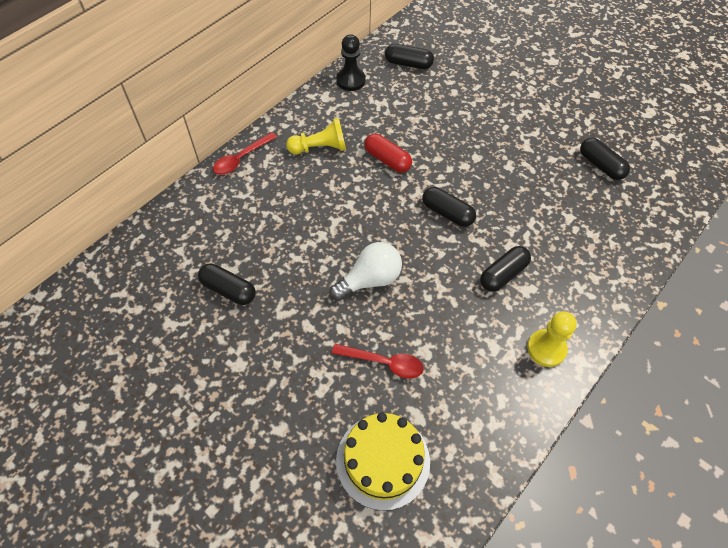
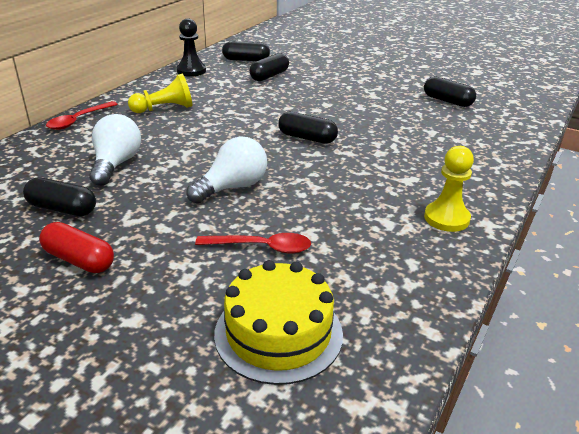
camera: 10 degrees left, 25 degrees down
(273, 233) = (116, 164): none -> white light bulb
(387, 160) = (236, 111): red capsule -> red capsule (79, 260)
(503, 274) = (379, 172): black capsule -> black capsule (269, 76)

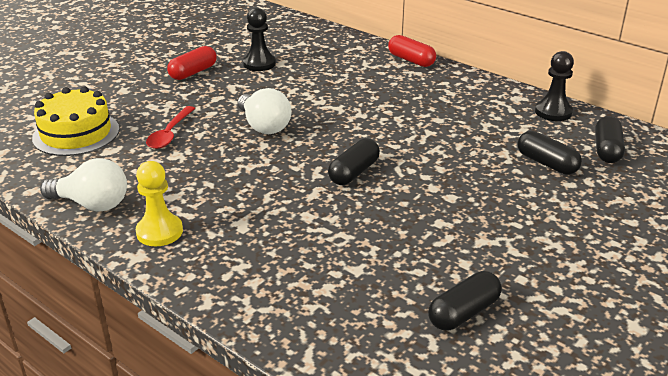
camera: 100 degrees right, 0 degrees up
(62, 209) = (259, 64): black capsule -> black pawn
(78, 120) = (411, 60): red spoon -> red capsule
(116, 164) = (321, 78): white light bulb -> white light bulb (92, 204)
(164, 109) = (436, 97): yellow pawn -> none

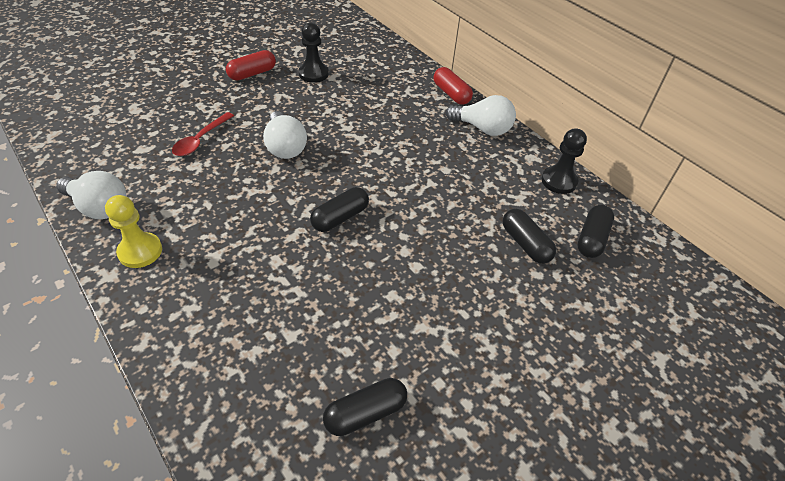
camera: 10 degrees right, 15 degrees up
(76, 133) = (123, 124): yellow cake -> none
(457, 83) = (482, 128): none -> white light bulb

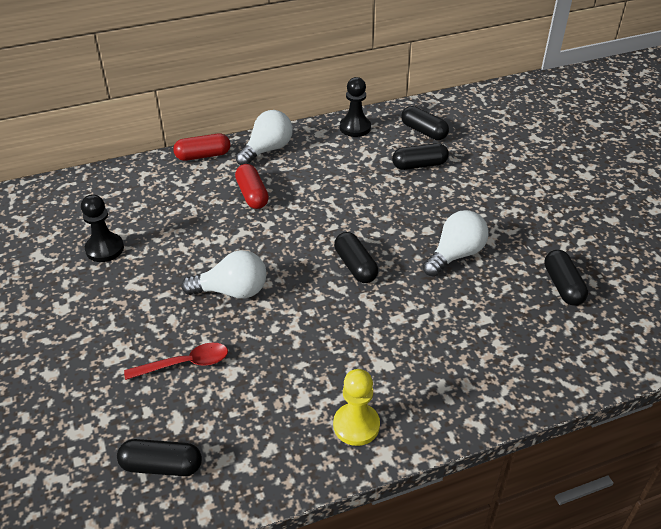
camera: 70 degrees left, 5 degrees down
(99, 207) = (271, 466): white light bulb -> white light bulb (455, 255)
(103, 151) = (161, 466): none -> black capsule
(200, 140) = (185, 364): red spoon -> red spoon turned 60 degrees counterclockwise
(252, 74) = (70, 303): red capsule -> red capsule (252, 195)

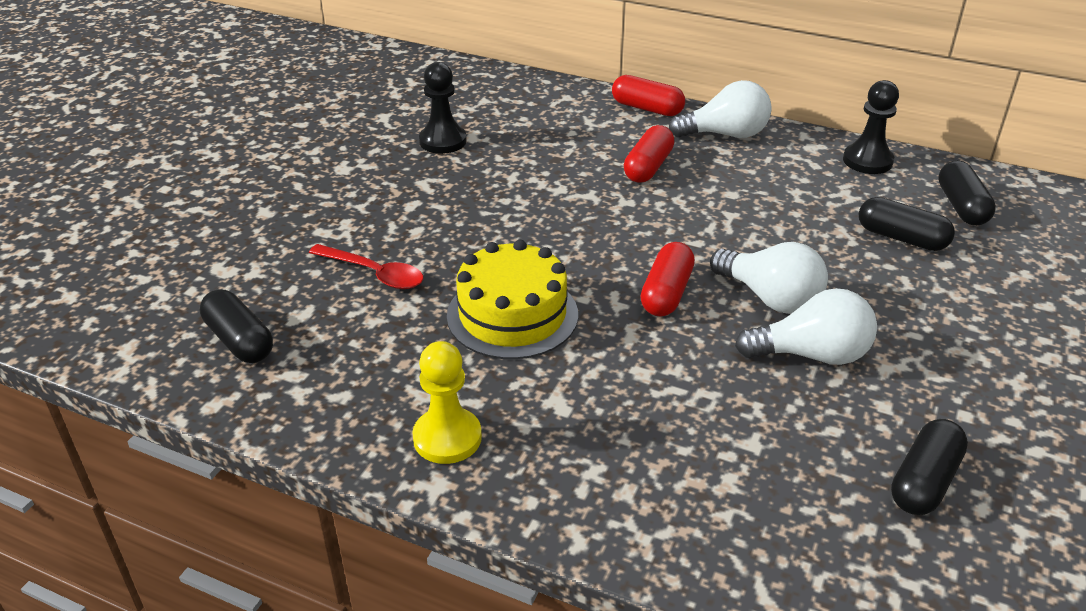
camera: 45 degrees right, 5 degrees down
(232, 291) = (504, 240): white light bulb -> white light bulb (770, 298)
(297, 333) = (512, 315): none -> yellow cake
(355, 266) = (666, 293): black capsule -> red capsule

